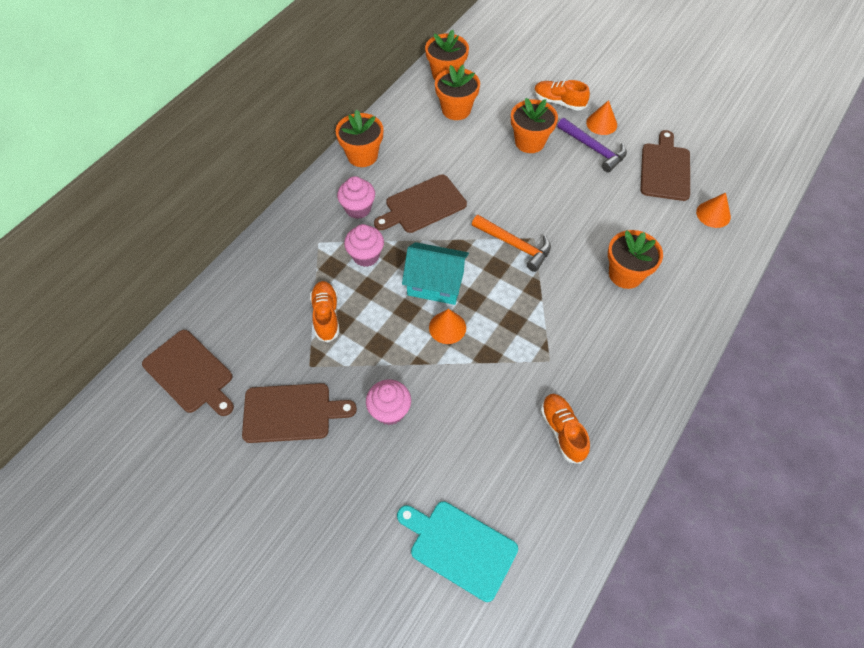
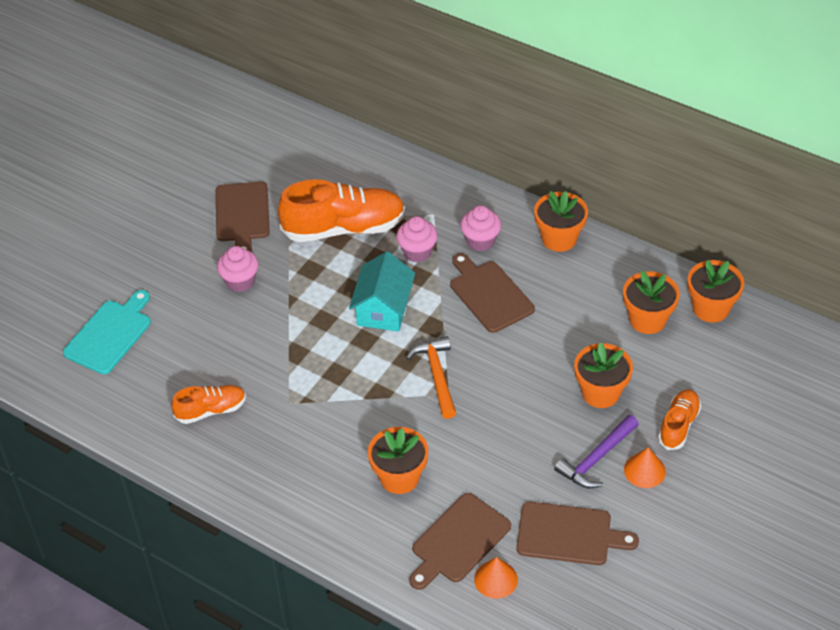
camera: 90 degrees right, 10 degrees down
(190, 373) = (284, 145): brown cutting board -> brown cutting board (458, 541)
(326, 315) = (344, 228): orange shoe -> orange shoe, size x1.86
(447, 327) = (330, 320): orange cone -> none
(514, 245) = (437, 376): orange hammer -> orange hammer turned 135 degrees clockwise

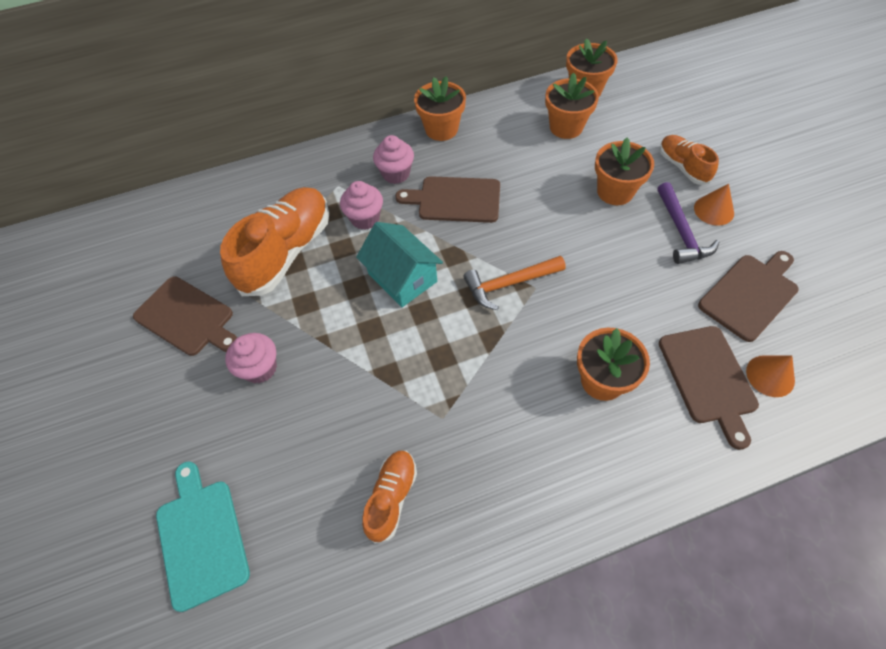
camera: 50 degrees left, 10 degrees up
(437, 376) = (509, 284): orange hammer -> orange hammer turned 45 degrees counterclockwise

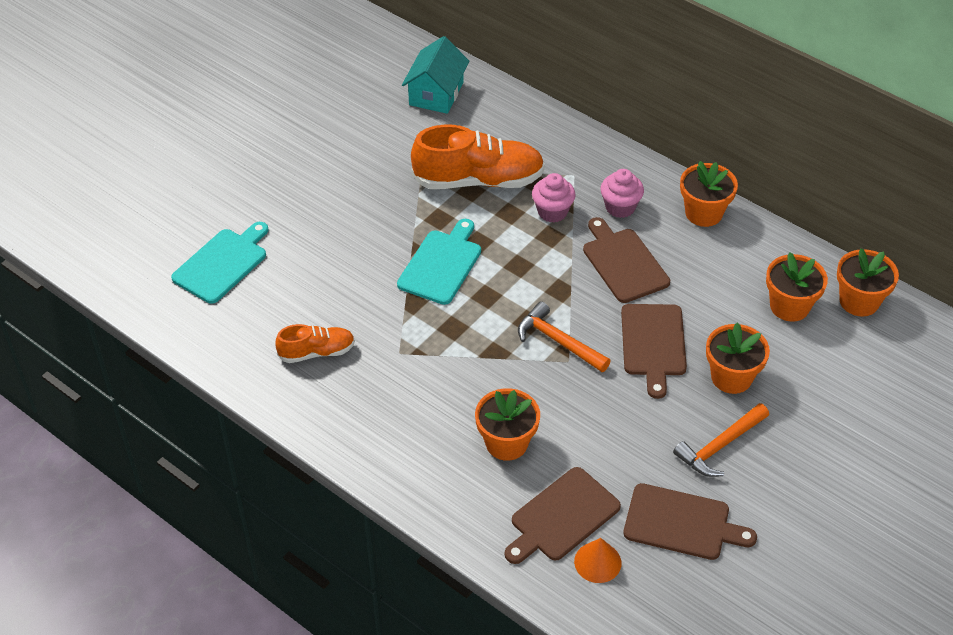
camera: 55 degrees right, 10 degrees down
(187, 318) = (374, 156): brown cutting board -> brown cutting board (653, 344)
(260, 368) = (364, 223): pink cupcake -> none
(361, 328) = (441, 264): none -> turquoise cutting board
(402, 277) = (510, 267): turquoise house -> turquoise house (436, 94)
(681, 231) = (720, 446): purple hammer -> orange hammer
(682, 167) = (812, 420): orange shoe -> none
(714, 210) = (770, 464): orange cone -> none

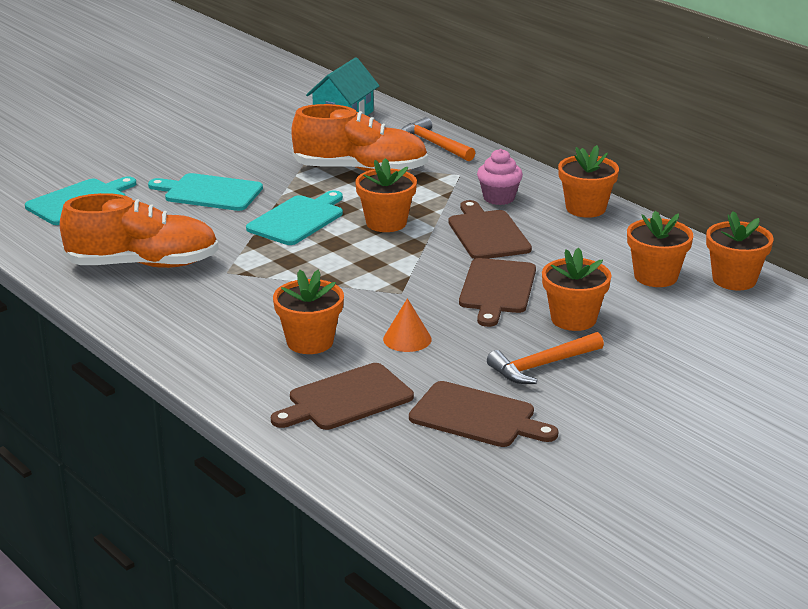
camera: 10 degrees right, 20 degrees down
(317, 352) = (143, 264): orange shoe -> orange shoe, size x1.86
(344, 233) = (210, 192): none -> turquoise cutting board
(526, 259) = (386, 223): none -> orange flower pot
(552, 212) = (427, 195): pink cupcake -> none
(558, 341) = (396, 279): orange hammer -> orange hammer (434, 144)
(597, 562) = (371, 435): orange cone -> orange cone (407, 339)

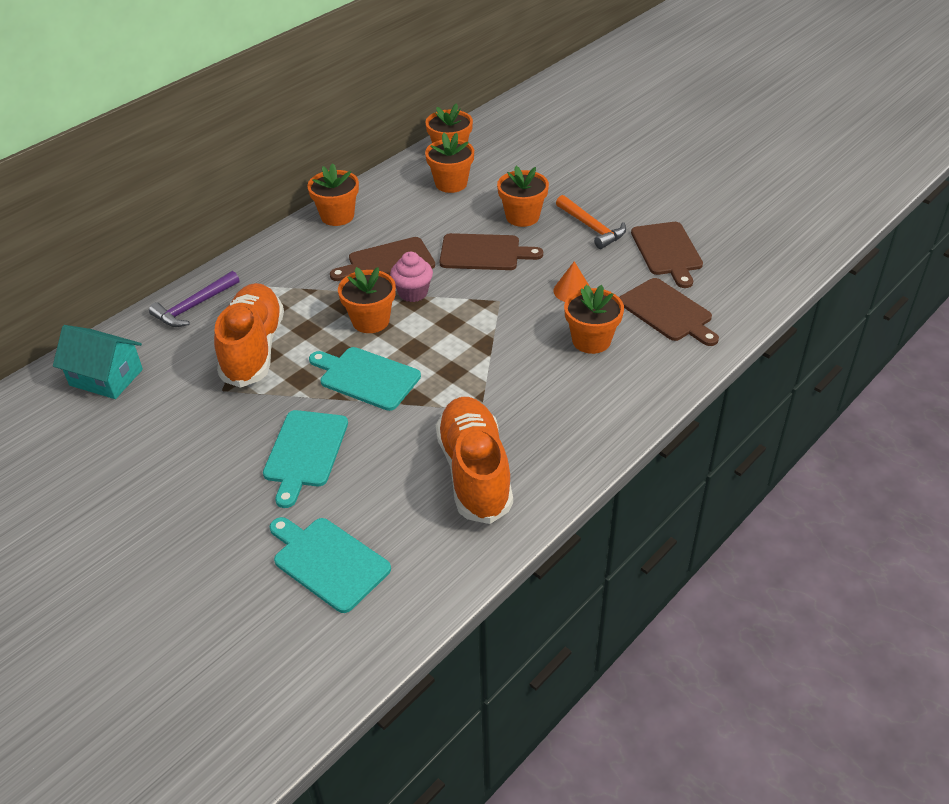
camera: 95 degrees left, 15 degrees up
(434, 144) = (194, 306): orange hammer -> purple hammer
(477, 417) = (667, 251): brown cutting board -> brown cutting board turned 150 degrees clockwise
(499, 198) = (317, 261): pink cupcake -> pink cupcake (413, 293)

